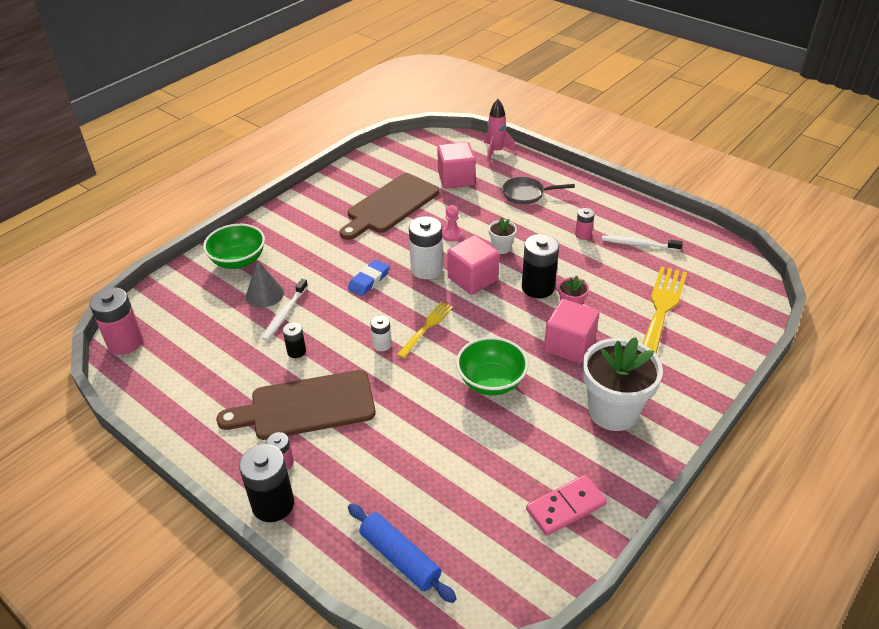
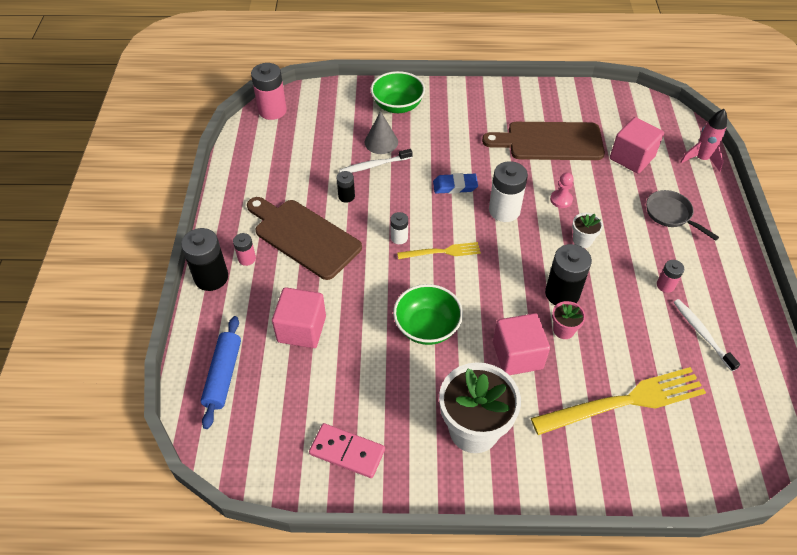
camera: 50 degrees right, 10 degrees up
(472, 279) = (525, 245): pink cube -> pink cube (301, 329)

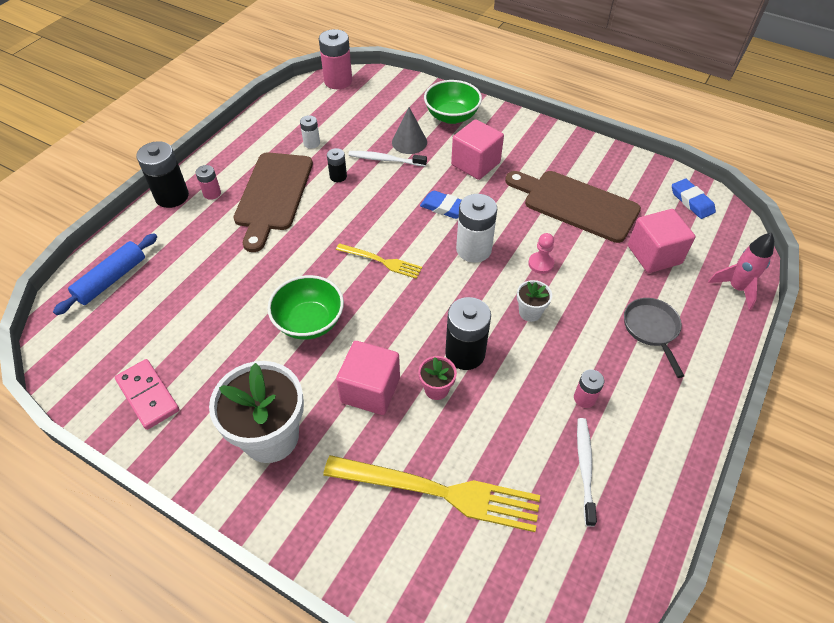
camera: 30 degrees right, 0 degrees up
(301, 329) = (203, 272): pink cube -> pink cube (475, 164)
(304, 236) = (273, 195): brown cutting board -> brown cutting board turned 150 degrees counterclockwise
(399, 238) = (353, 231): white battery -> white battery (311, 143)
(626, 105) = (691, 201): none -> blue eraser

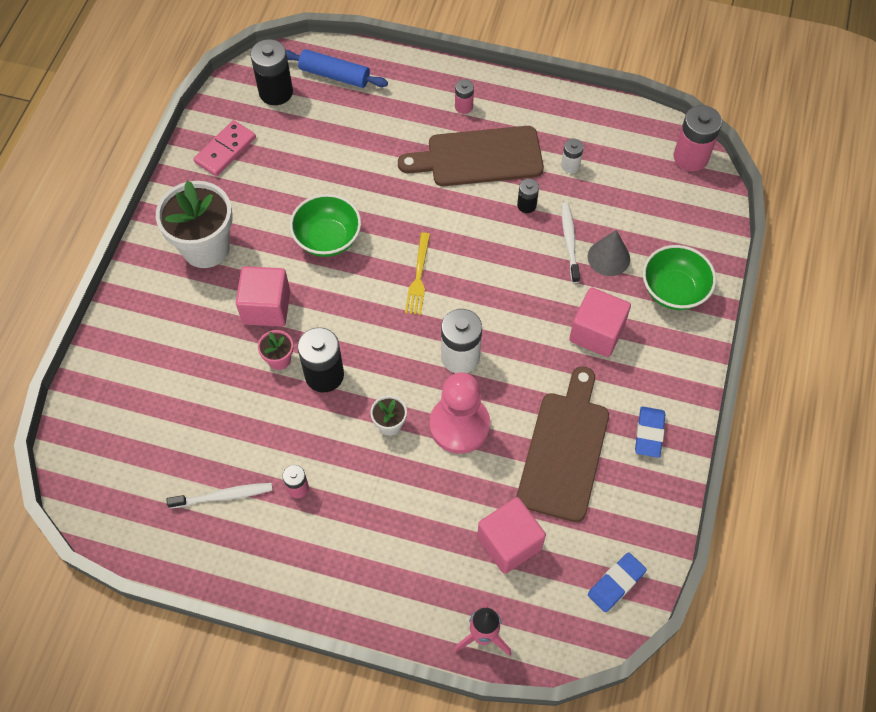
camera: 75 degrees right, 10 degrees up
(172, 196) = (448, 77): black battery -> black battery (276, 92)
(438, 492) = (180, 383): yellow fork -> none
(444, 207) = (513, 316): blue eraser -> blue eraser (649, 433)
(541, 264) = (459, 425): pink pawn -> pink pawn, size x2.15
(651, 330) = (398, 545): grey pan -> none

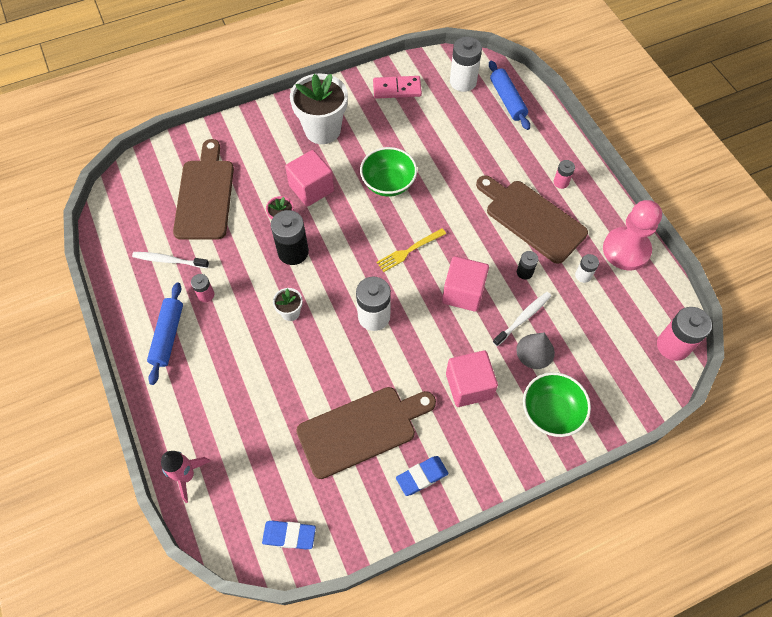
camera: 50 degrees right, 0 degrees up
(175, 409) = (205, 195): none -> brown cutting board
(223, 496) = (169, 260): white toothbrush -> white toothbrush turned 150 degrees clockwise
(276, 92) = (463, 82): black battery -> white battery
(312, 555) = (168, 336): none -> blue rolling pin
(459, 425) = (324, 352): pink pawn -> pink pawn (626, 250)
(509, 543) = (265, 444): pink cube -> pink cube (463, 292)

